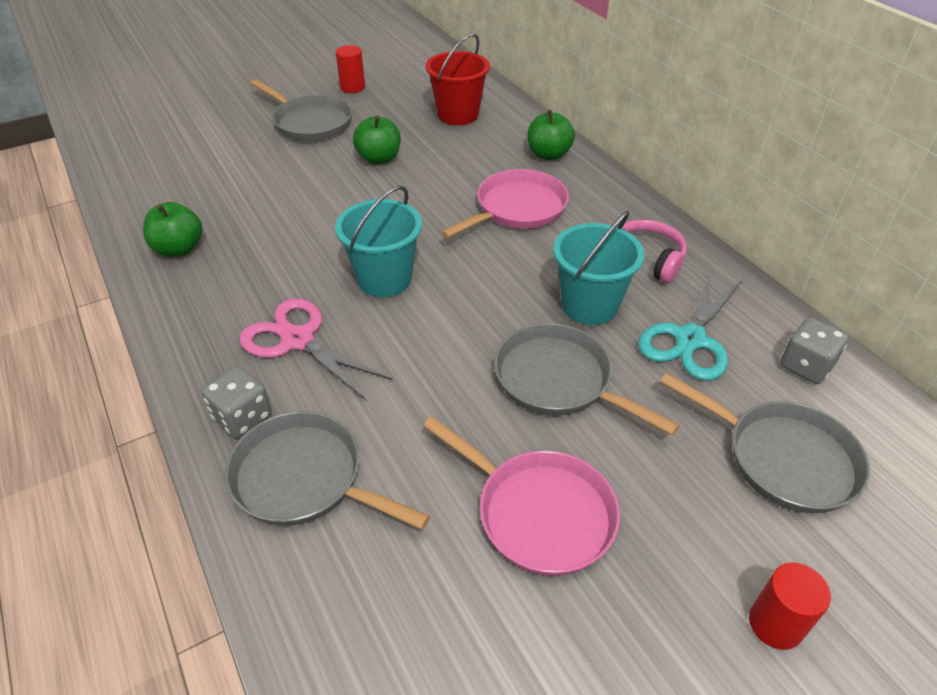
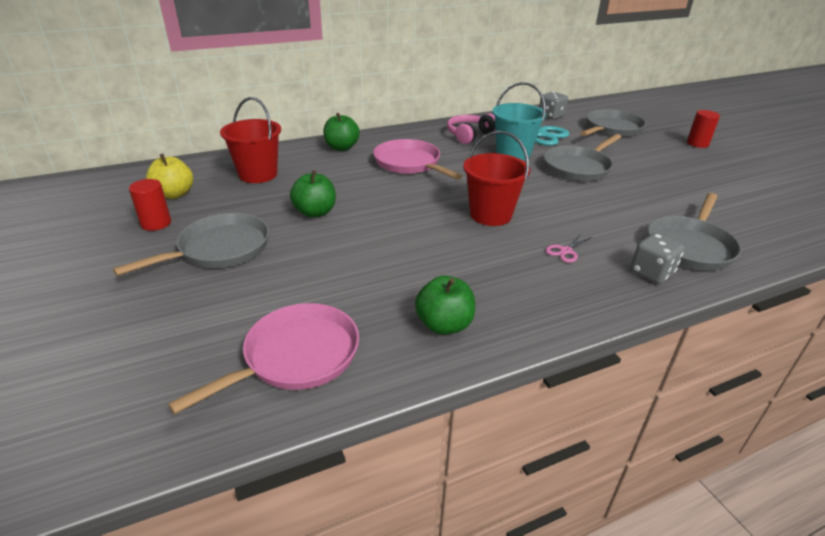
camera: 85 degrees left, 10 degrees down
(298, 340) = (566, 251): pink scissors -> pink scissors, size x0.47
(384, 279) = (490, 215): turquoise bucket -> red bucket
(406, 83) = (174, 194): none -> yellow apple
(538, 513) = (672, 181): pink pan -> pink pan (296, 357)

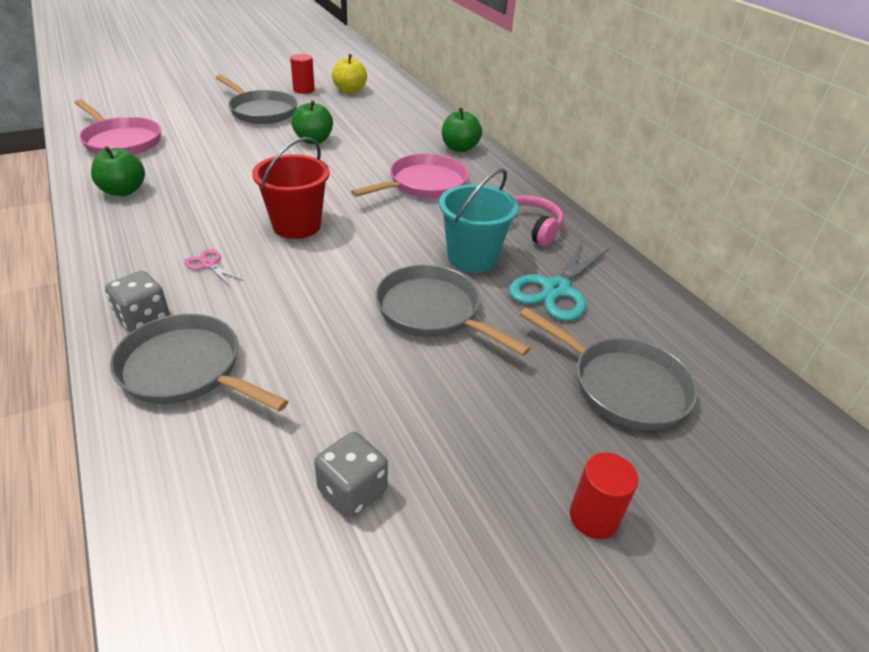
camera: 85 degrees right, 5 degrees up
(258, 174) = (388, 115): red bucket -> none
(551, 116) = (655, 317): grey dice -> grey dice (352, 490)

